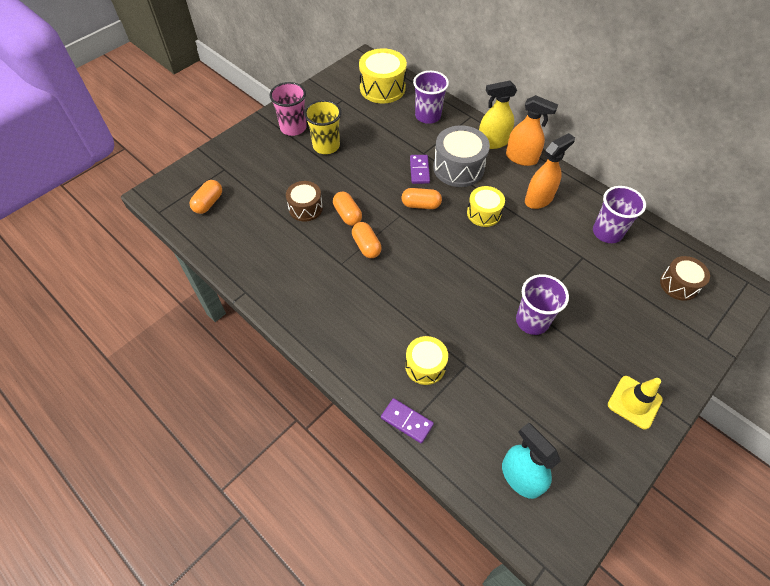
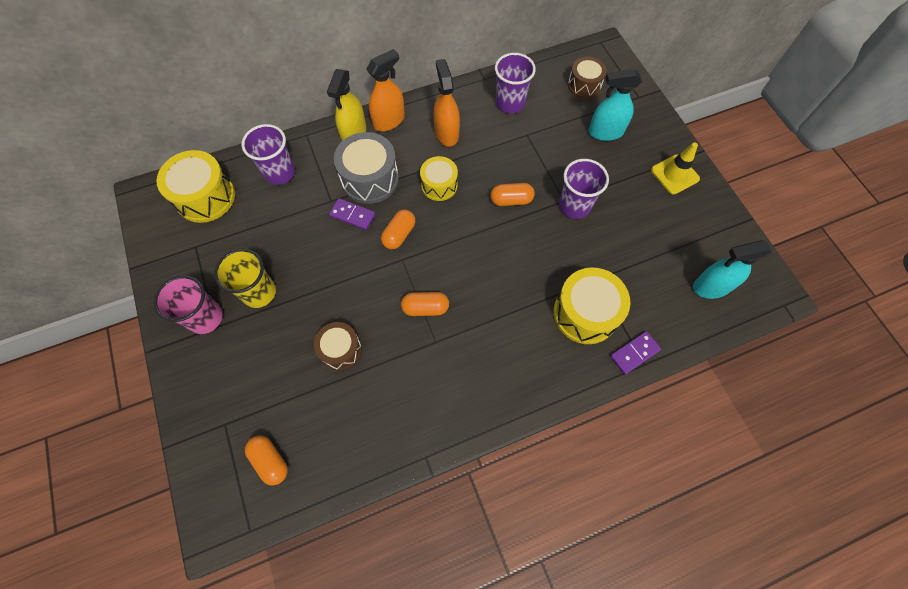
camera: 65 degrees left, 10 degrees up
(347, 215) = (374, 310): orange capsule -> orange capsule (511, 200)
(425, 366) = (585, 313): yellow drum -> yellow drum, size x1.59
(637, 321) = (605, 132): none -> turquoise spray bottle

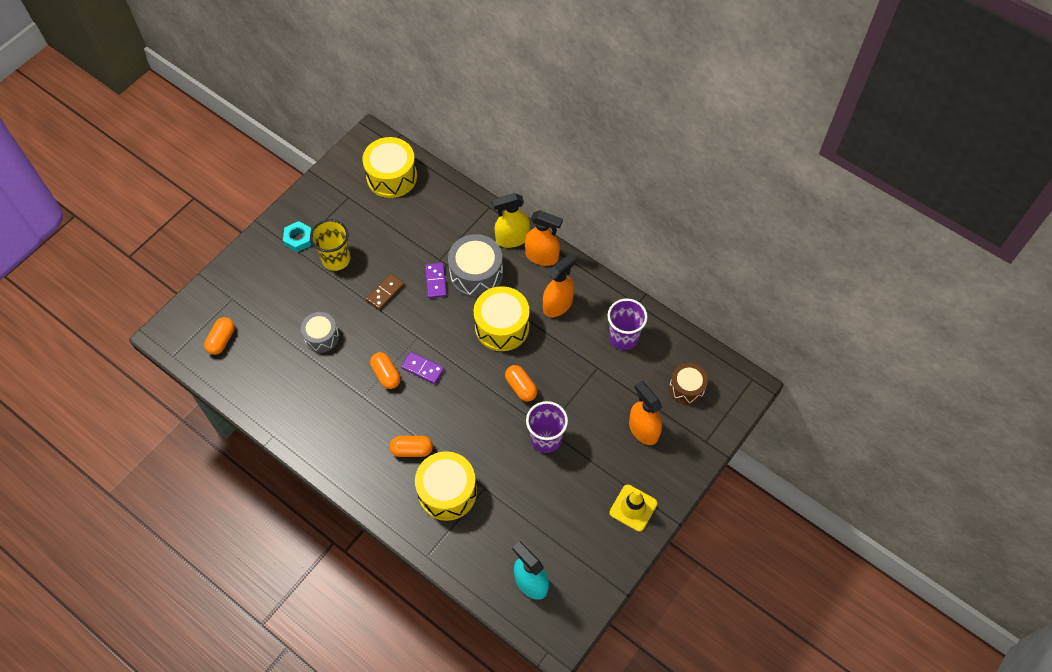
camera: 60 degrees right, 5 degrees down
(205, 318) = (298, 239): pink cup -> turquoise nut
(280, 173) = (442, 210): purple cup -> none
(332, 265) = (385, 292): none -> brown domino
(341, 350) = (321, 337): brown drum -> grey drum
(399, 234) = (438, 322): orange capsule -> orange capsule (412, 450)
(439, 185) = (502, 327): yellow drum -> yellow drum, size x1.59
(605, 132) = (643, 430): turquoise spray bottle -> orange spray bottle
(634, 353) = (432, 544): purple domino -> purple domino (423, 368)

